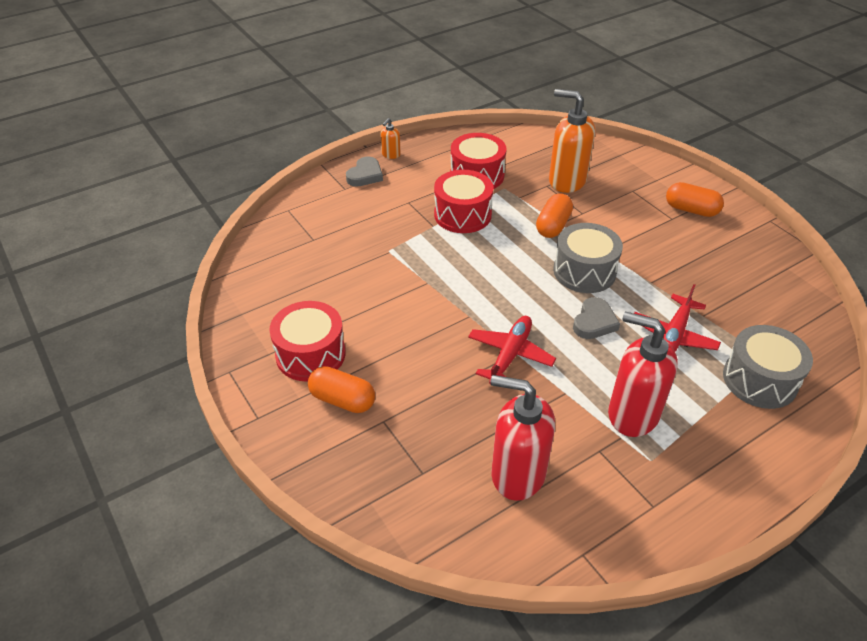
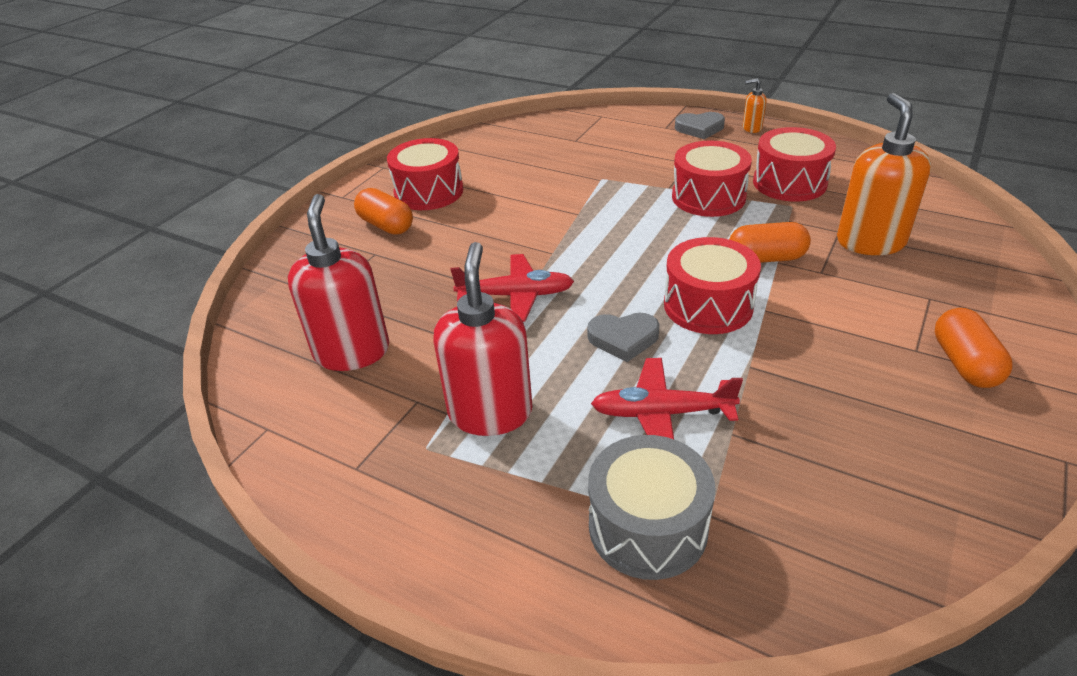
camera: 65 degrees right, 5 degrees down
(342, 400) = (386, 225): orange capsule -> orange capsule turned 45 degrees counterclockwise
(584, 271) = (708, 305): grey drum -> red drum

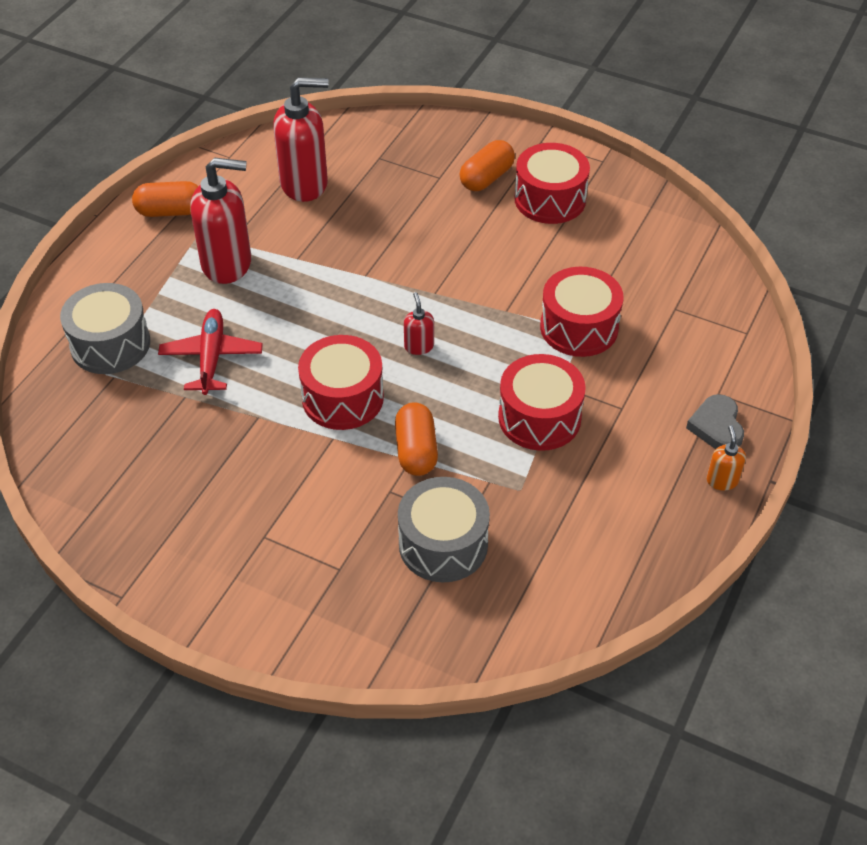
camera: 85 degrees right, 10 degrees up
(516, 295) = (368, 271): red plane -> none
(623, 339) = (302, 339): grey heart -> none
(628, 260) = (419, 346): none -> red soap dispenser
(789, 183) = (573, 496): red drum -> red drum (579, 327)
(870, 241) = (443, 544): orange soap dispenser -> grey drum
(964, 363) = (241, 566): orange capsule -> orange capsule (170, 211)

